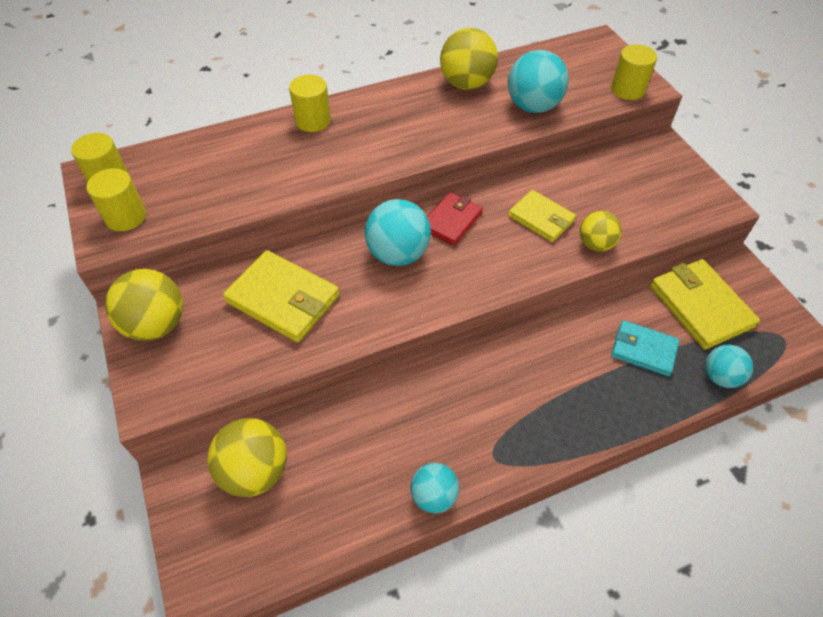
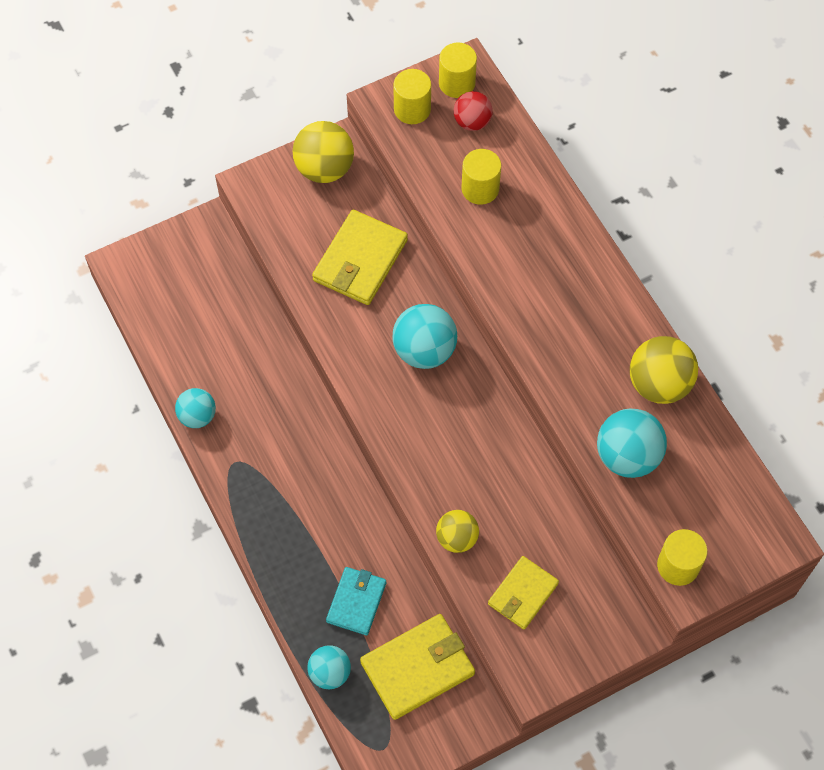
camera: 85 degrees right, 10 degrees up
(162, 173) = (472, 122): none -> red ball
(255, 471) = (214, 280): yellow ball -> none
(313, 121) = (568, 236): yellow cylinder -> yellow cylinder (480, 189)
(451, 221) = (475, 397): red wallet -> none
(541, 218) = (489, 485): yellow wallet -> yellow wallet (523, 594)

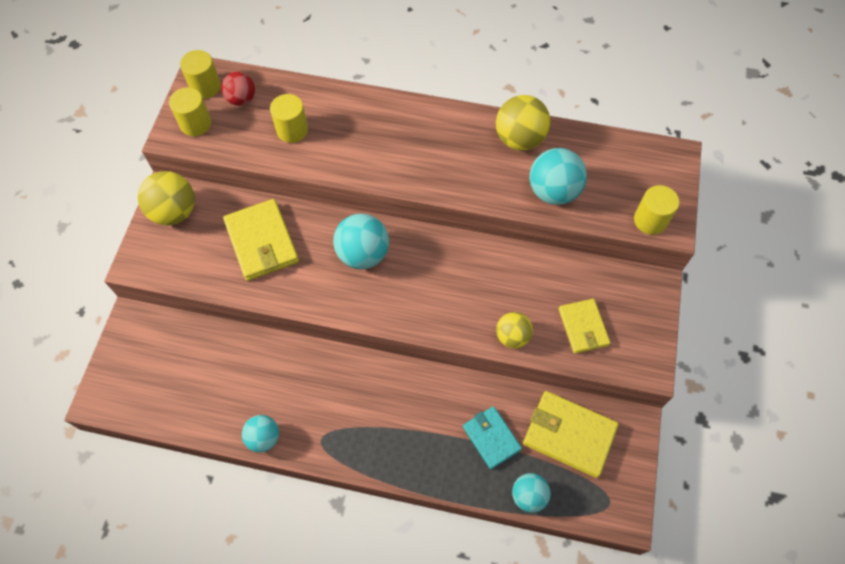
camera: 50 degrees left, 0 degrees up
(417, 668) = (569, 435): yellow wallet -> yellow wallet turned 75 degrees counterclockwise

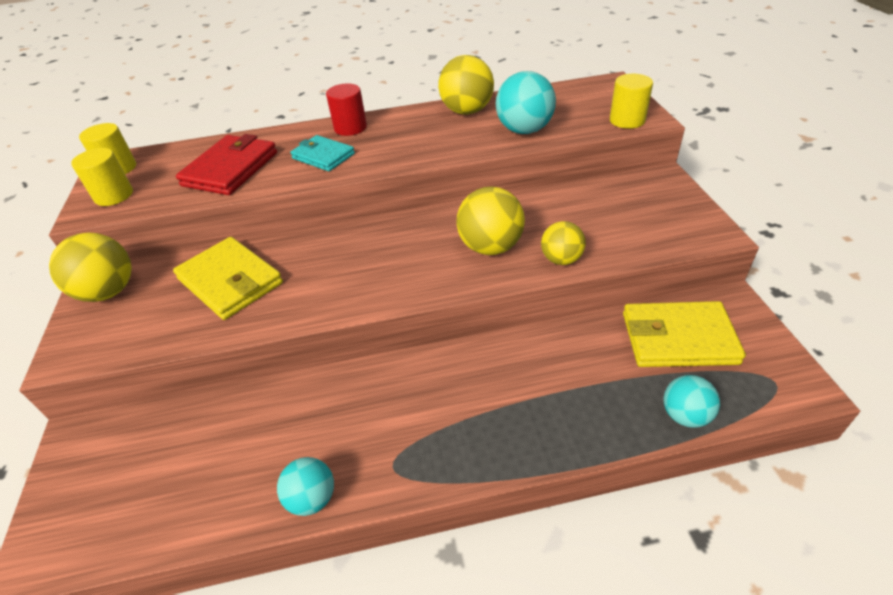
camera: 20 degrees left, 20 degrees down
(241, 99) = (164, 165): red ball -> none
(292, 130) = (230, 169): yellow cylinder -> red wallet
(363, 254) = (356, 252): turquoise ball -> none
(408, 116) = (350, 128): none -> red cylinder
(466, 298) = (490, 247): none -> yellow ball
(491, 438) = (599, 376): turquoise wallet -> turquoise wallet (323, 156)
(583, 327) = (625, 228): yellow wallet -> none

